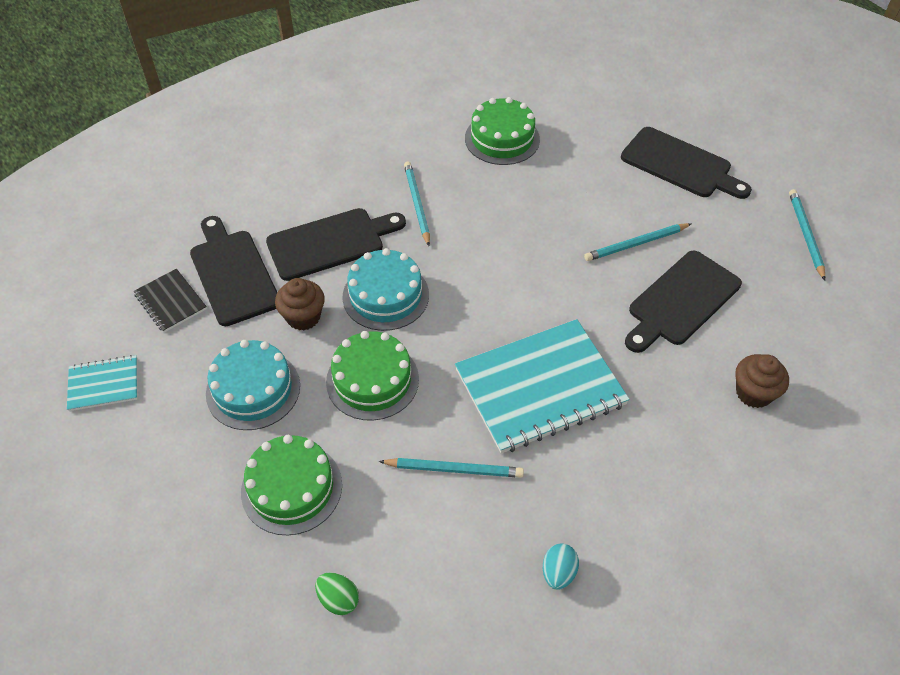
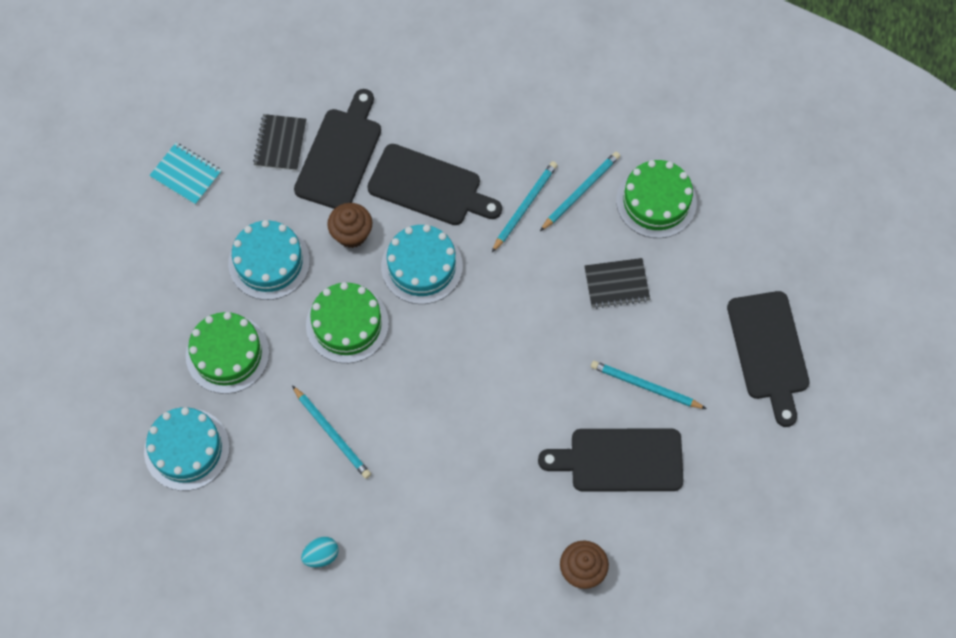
camera: 45 degrees right, 15 degrees up
(338, 599) = (187, 449): green egg -> turquoise cake
(538, 201) = (616, 284): none -> black notebook
(540, 387) = (446, 430): turquoise notebook -> none
(805, 234) = (786, 498): turquoise pencil -> turquoise pencil (580, 191)

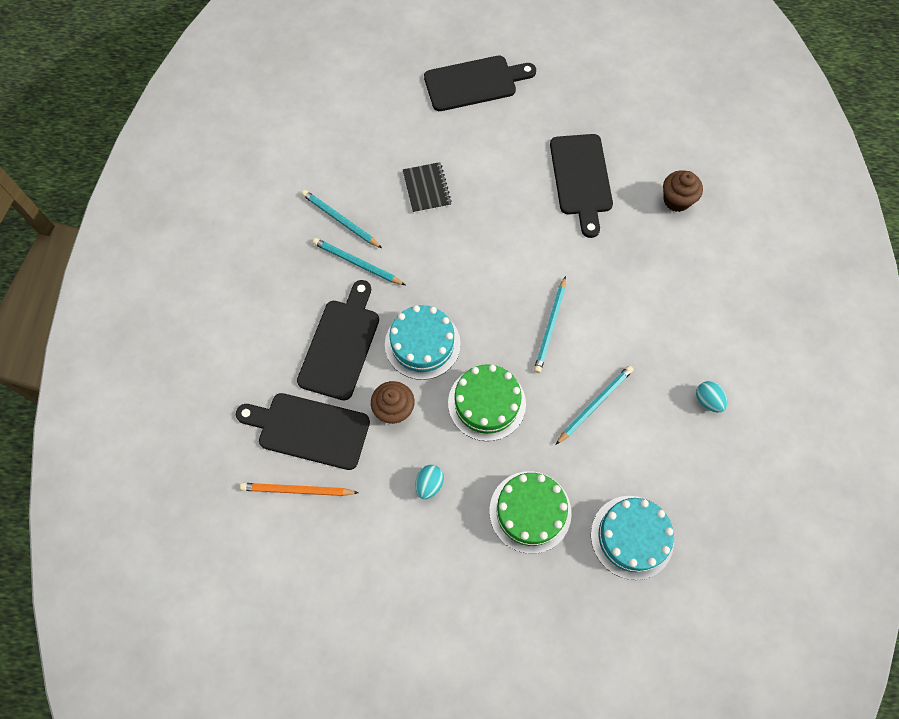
camera: 95 degrees left, 0 degrees up
(186, 175) = (336, 584): turquoise notebook -> none
(269, 262) = (429, 484): turquoise cake -> turquoise egg
(280, 143) = (297, 490): black notebook -> orange pencil
(645, 386) = (515, 164): turquoise pencil -> turquoise pencil (550, 326)
(656, 201) = (347, 163): green cake -> none

